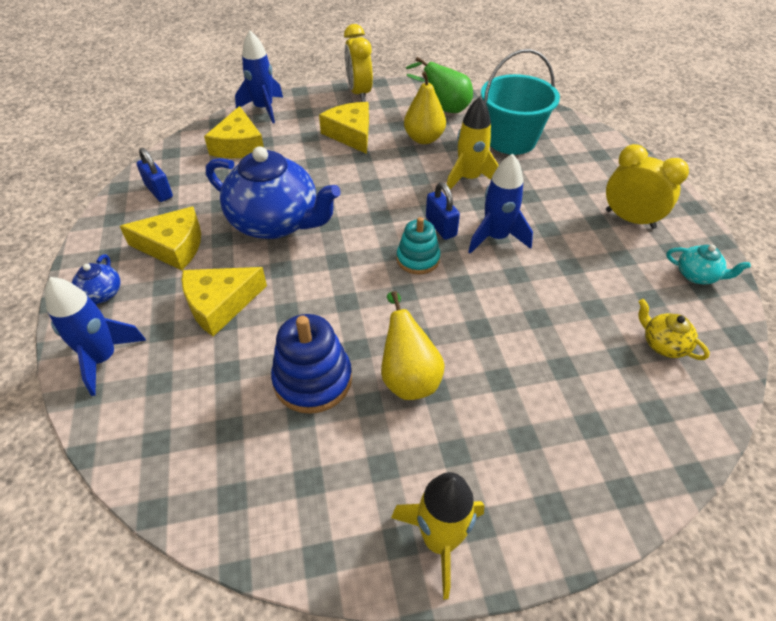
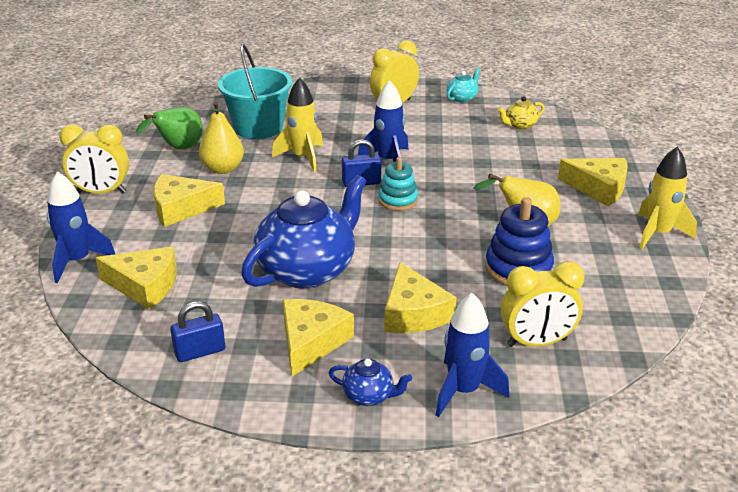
camera: 75 degrees left, 15 degrees down
(178, 411) = (536, 342): none -> yellow clock
(536, 454) = (598, 188): none -> yellow cheese

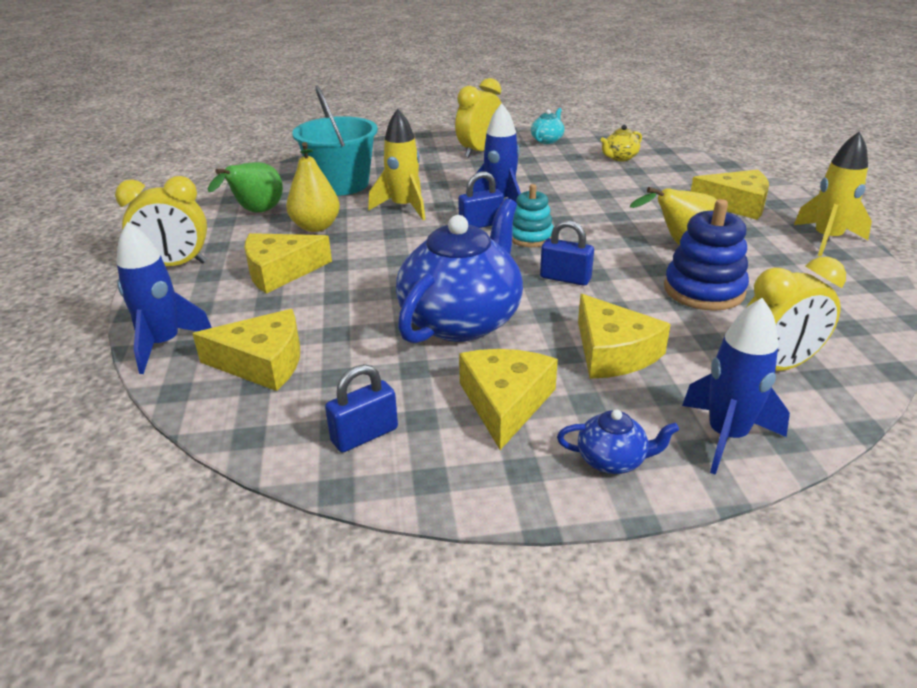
camera: 10 degrees left, 0 degrees up
(408, 243) = (565, 278): none -> blue padlock

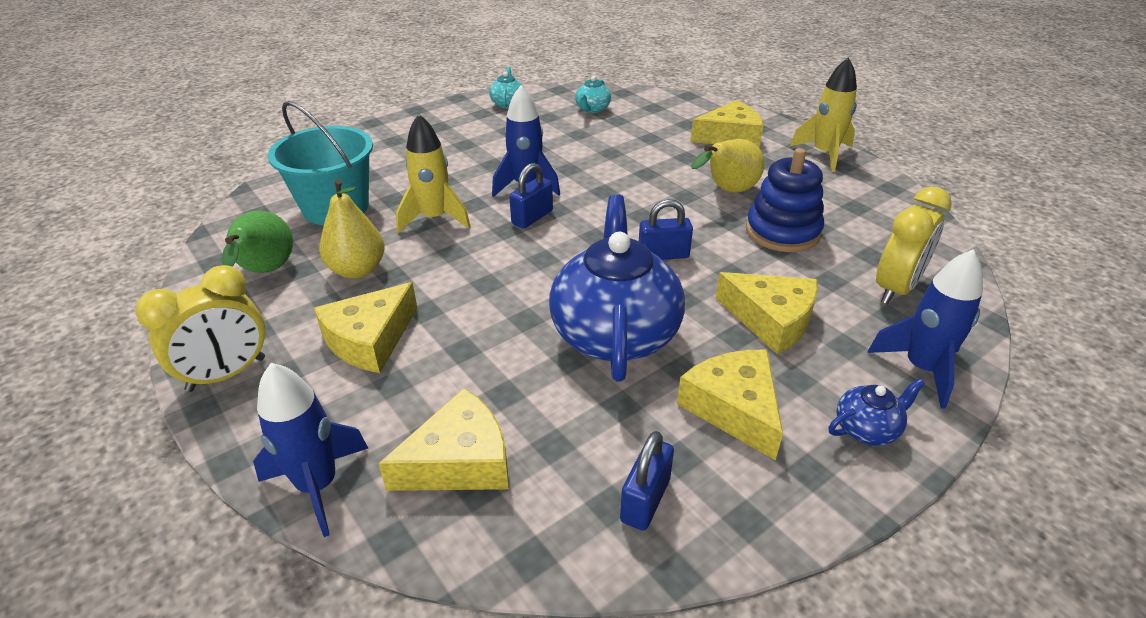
camera: 30 degrees left, 5 degrees up
(479, 152) = (452, 131): yellow clock -> none
(530, 237) = (592, 219): turquoise stacking toy -> none
(619, 158) = (592, 109): yellow teapot -> turquoise teapot

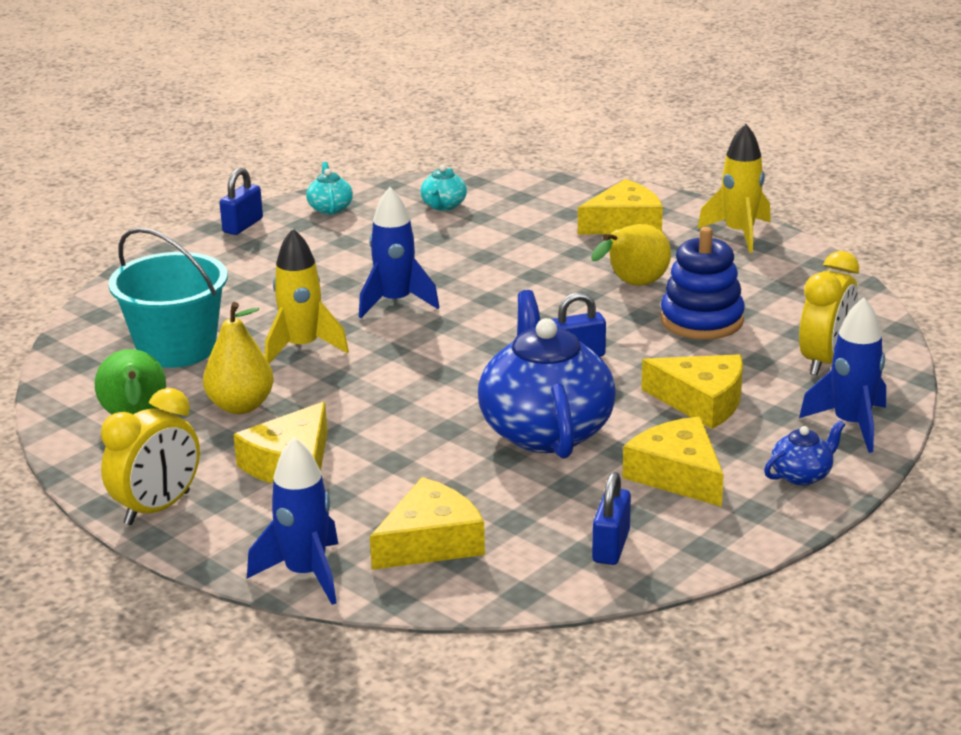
camera: 10 degrees left, 10 degrees down
(532, 217) = (416, 335): blue padlock -> blue padlock (243, 225)

